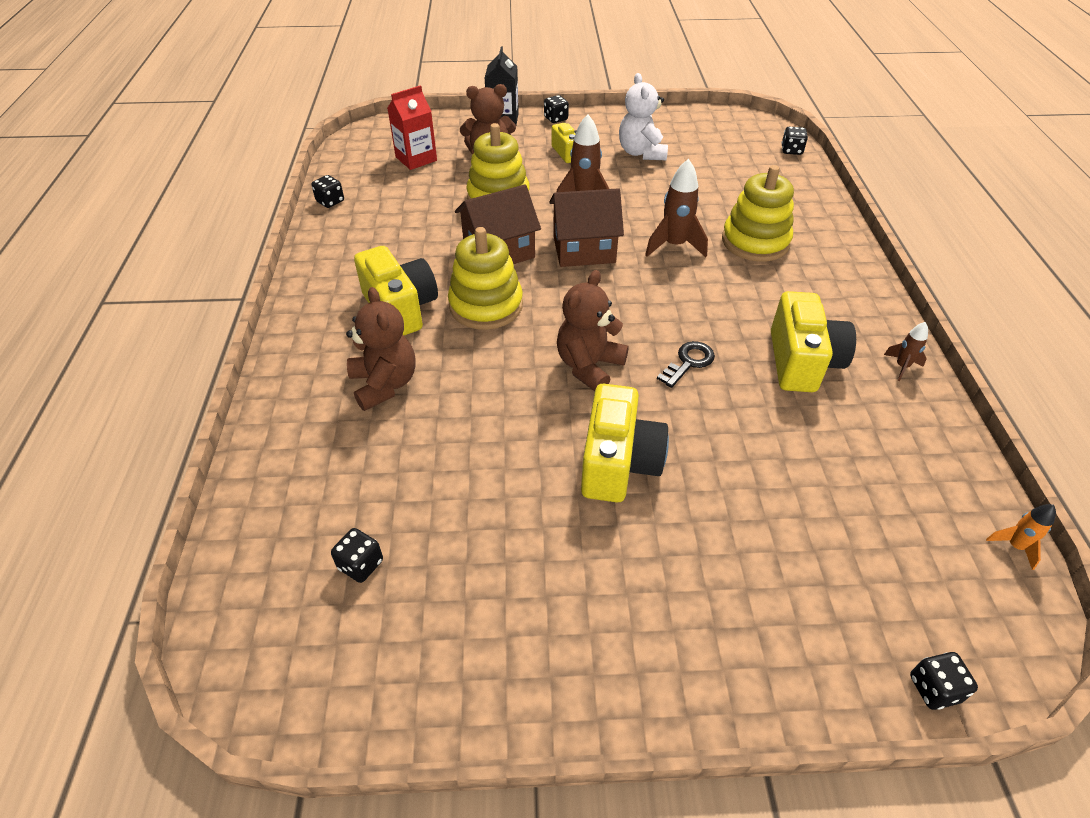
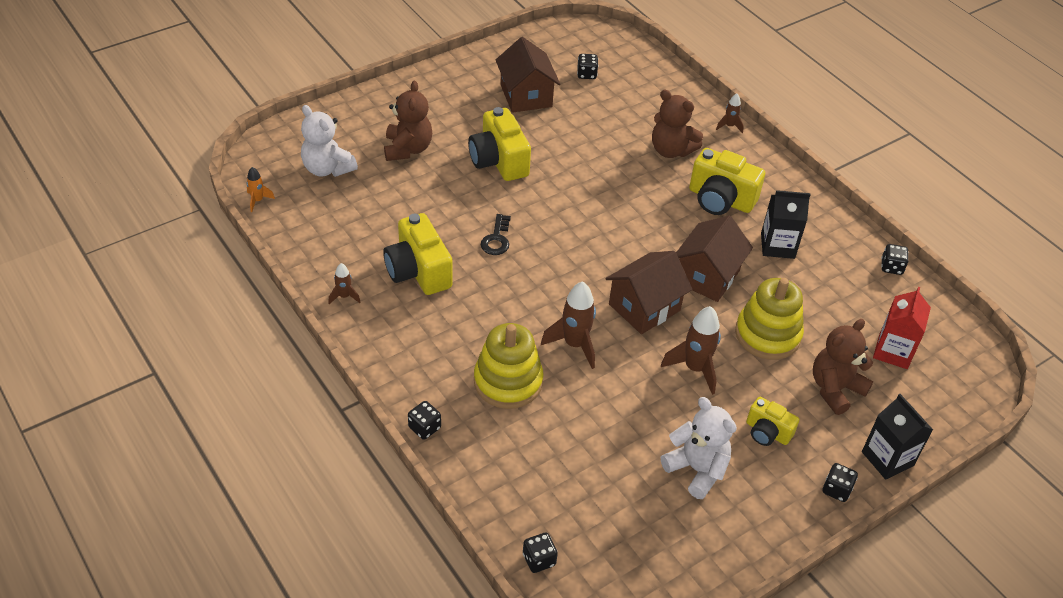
camera: 145 degrees right, 0 degrees up
(277, 385) = (729, 126): none -> brown rocket
(402, 250) = (777, 246): none -> black carton
(486, 305) = (667, 225): yellow stacking toy -> none
(493, 565) = (526, 95): none -> brown house
(589, 366) = (560, 210): brown teddy bear -> brown teddy bear (408, 149)
(890, 560) = (327, 168): none -> white teddy bear
(934, 688) = (296, 125): black dice -> black dice (424, 428)

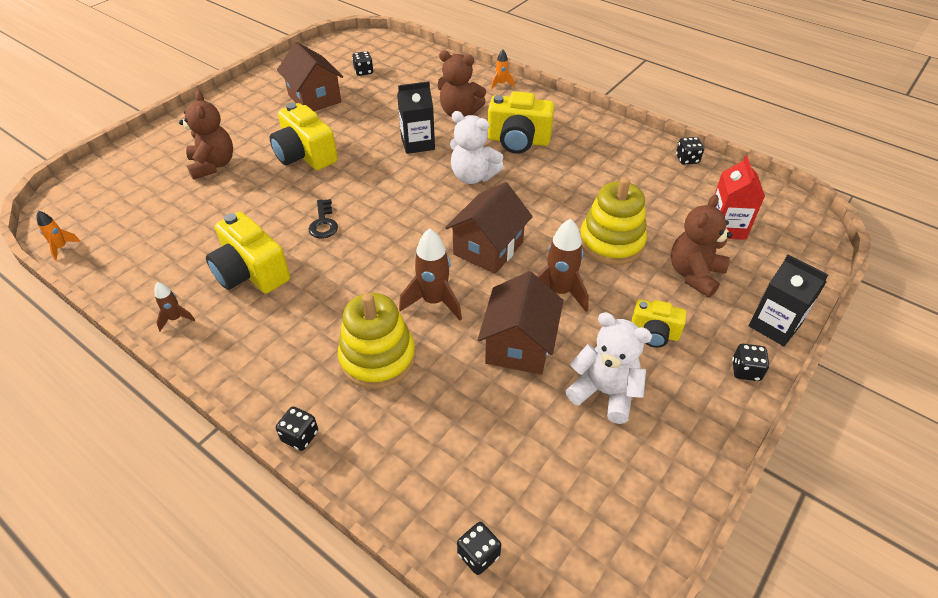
camera: 15 degrees left, 0 degrees up
(327, 168) = (133, 200): white teddy bear -> white teddy bear (473, 176)
(707, 276) = (534, 206): brown house -> brown house (519, 345)
(729, 126) = (501, 84): brown rocket -> orange rocket
(777, 246) = (584, 166): black carton -> black carton (417, 143)

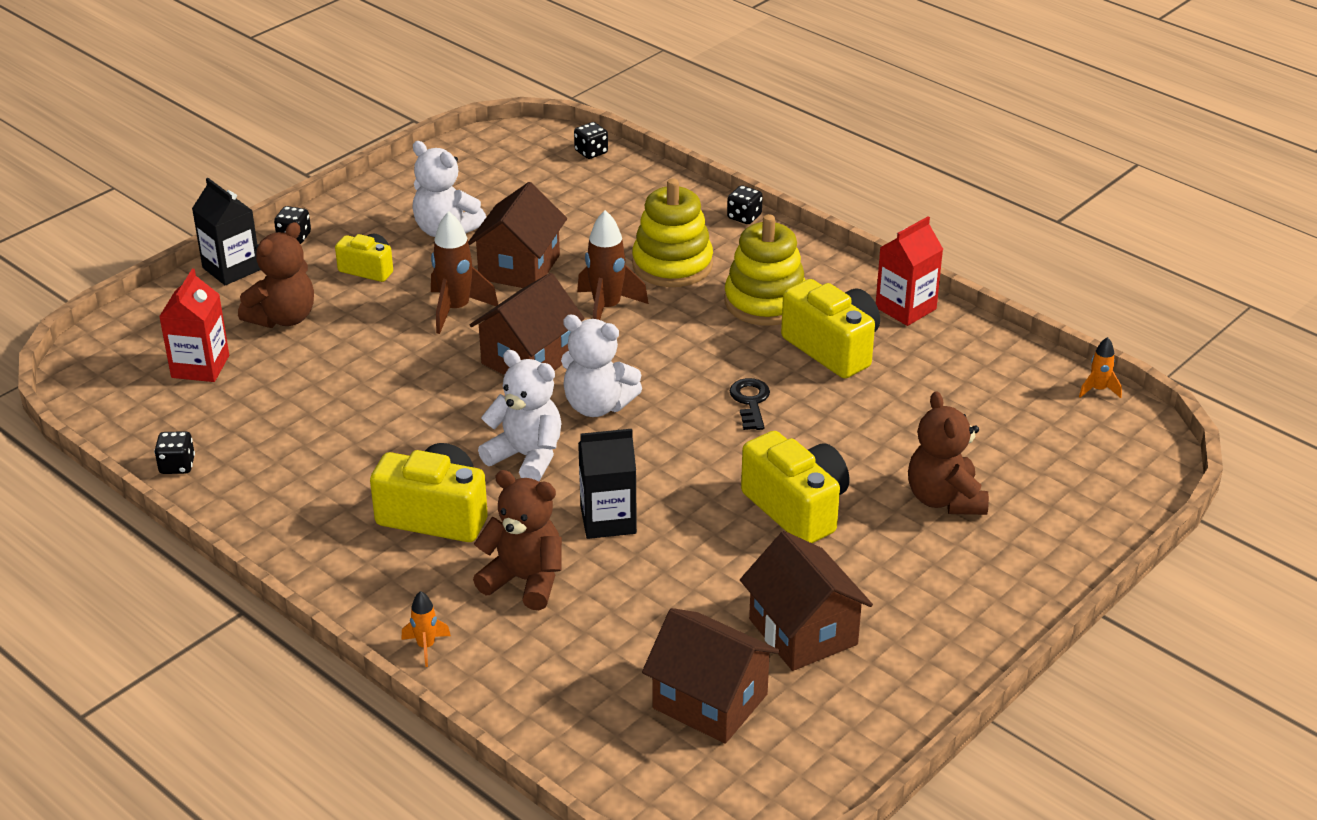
camera: 175 degrees left, 10 degrees down
(176, 319) = (905, 308): brown rocket -> red carton
(363, 72) = (710, 701): black dice -> brown house
(432, 214) = (597, 406): none -> white teddy bear
(611, 242) = (365, 357): yellow stacking toy -> yellow stacking toy (765, 302)

